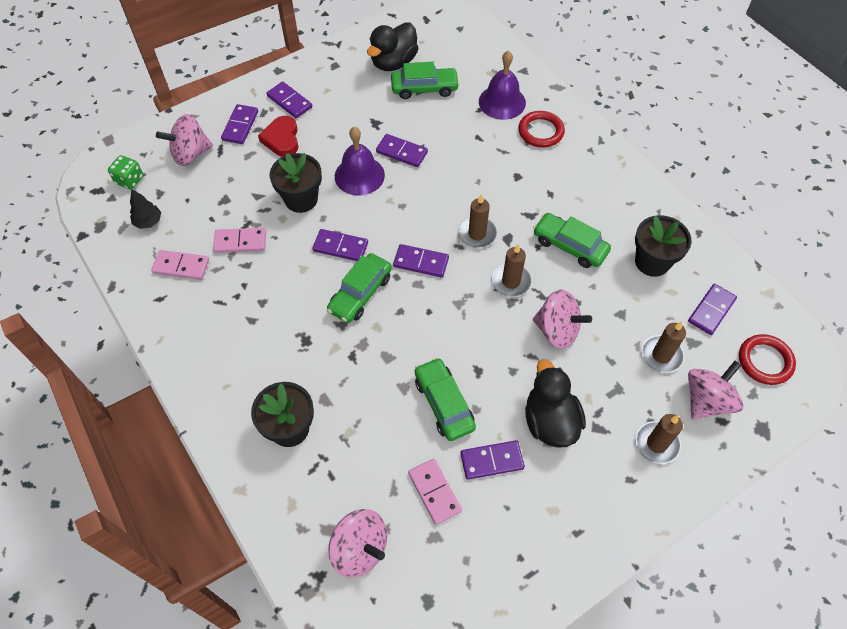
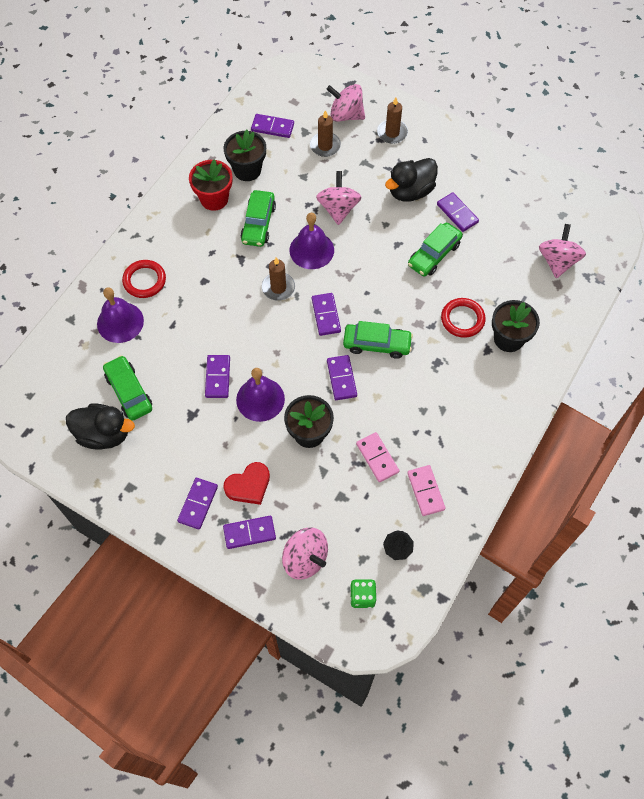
camera: 115 degrees left, 5 degrees up
(434, 492) = (497, 236): pink domino -> none
(511, 281) = (311, 250): brown candle -> purple bell
(621, 218) = (214, 199): none -> red flower pot
(765, 361) = (298, 92): red ring -> red ring (462, 319)

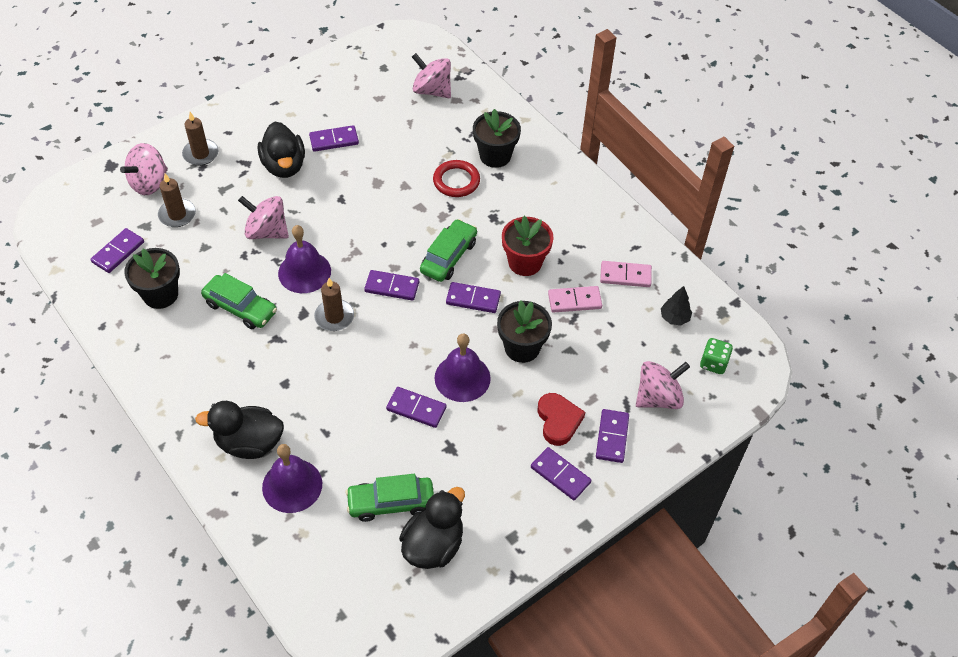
camera: 70 degrees left, 10 degrees down
(144, 280) = (249, 443): red ring -> black duck
(214, 199) = (179, 339): red flower pot -> red flower pot (525, 262)
(434, 254) = (371, 175): green car -> none

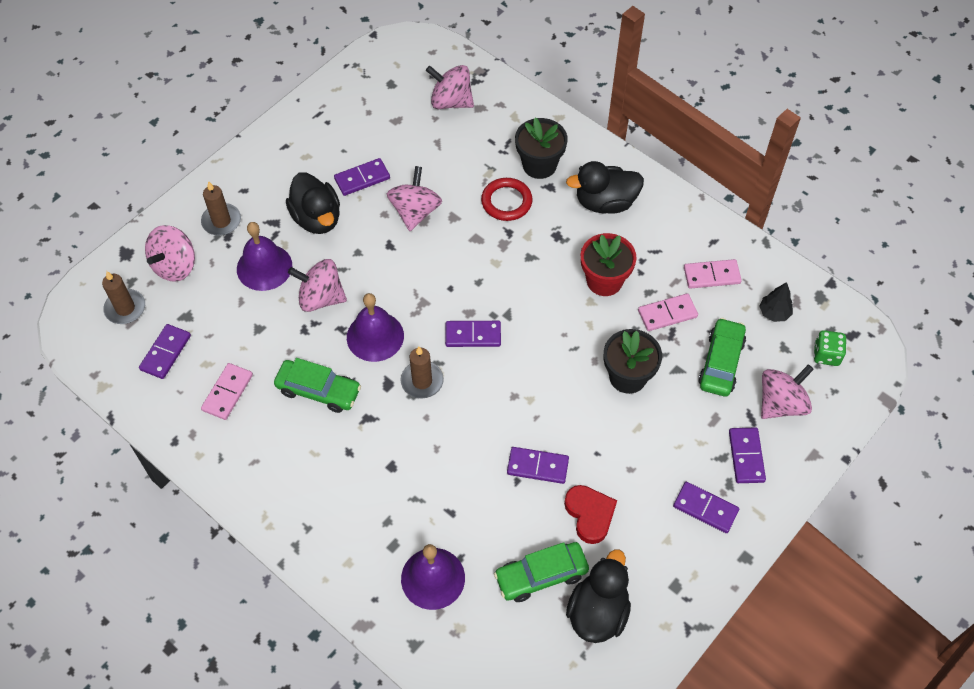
camera: 10 degrees left, 5 degrees up
(160, 294) = (227, 392): black flower pot -> pink domino
(177, 215) = (217, 297): brown candle -> brown candle (125, 308)
(249, 443) = (373, 541): black duck -> black duck (605, 202)
(372, 175) = (415, 212): none -> pink spinning top
(449, 257) = (523, 289): green car -> green car (721, 363)
(462, 378) = (575, 422): purple bell -> purple bell (264, 267)
(473, 299) = (562, 332): purple domino -> none
(558, 421) = (687, 450): red heart -> red heart (590, 514)

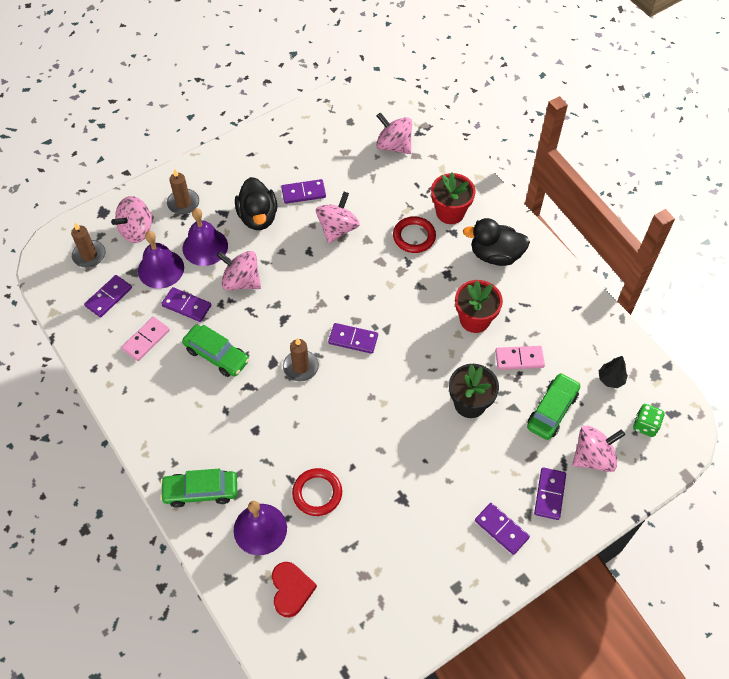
camera: 15 degrees right, 0 degrees up
(375, 336) = (274, 322): purple bell -> purple bell (161, 269)
(486, 521) = (317, 493): none -> red ring
(537, 466) = (372, 459): purple domino -> purple domino (186, 306)
(539, 165) = (450, 212): black flower pot -> red flower pot
(541, 575) = (348, 549): green car -> green car (201, 491)
(590, 514) = (403, 510): red heart -> red heart (291, 590)
(598, 612) = (385, 592): black duck -> none
(711, 275) = (566, 335): pink domino -> none

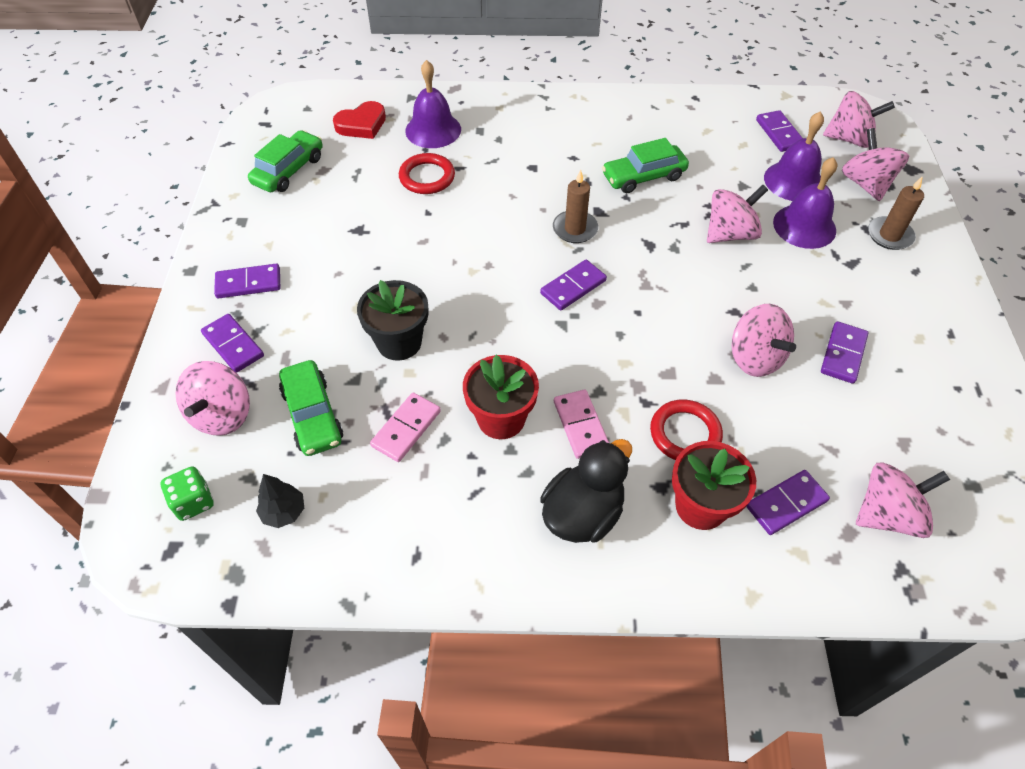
camera: 125 degrees right, 5 degrees down
(89, 255) = (849, 139): brown candle -> pink spinning top
(146, 340) = (703, 138): pink domino -> pink domino (581, 425)
(186, 306) = (726, 180): purple domino -> purple domino (786, 504)
(201, 491) = (504, 111): green car -> green car (289, 170)
(258, 217) = (825, 290): black duck -> none
(291, 590) = (362, 124): red heart -> red heart turned 60 degrees counterclockwise

